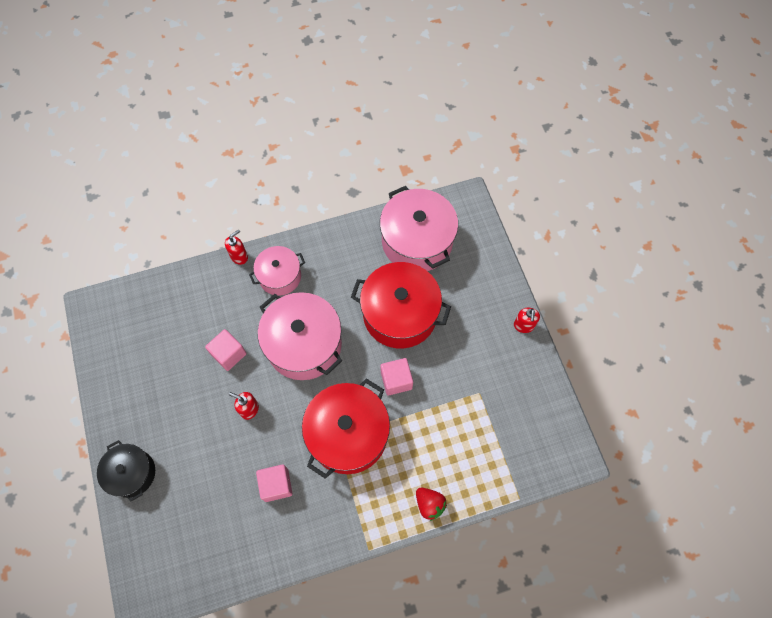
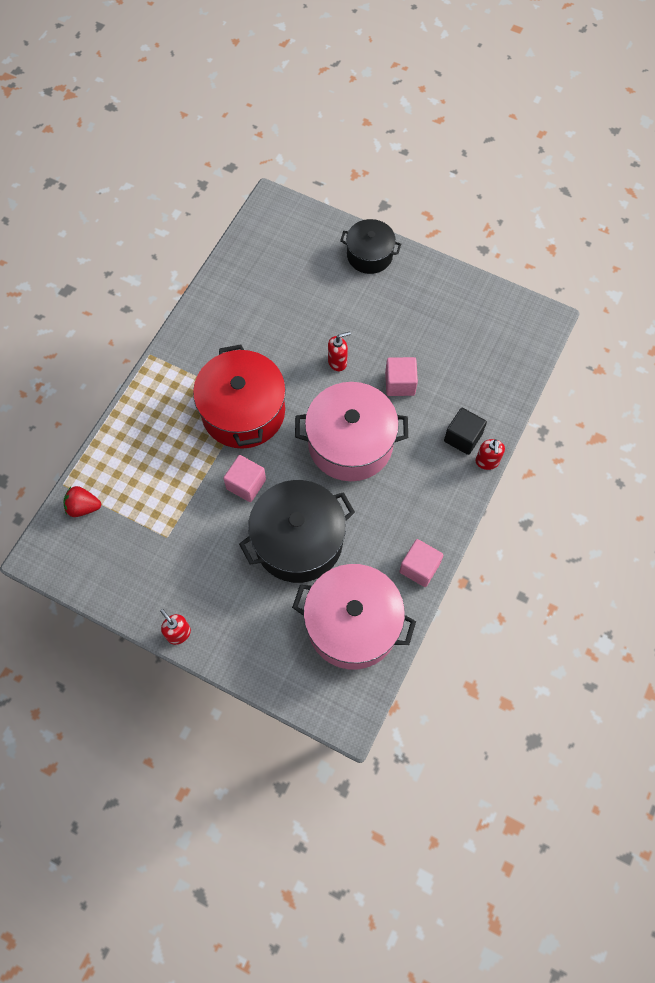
camera: 135 degrees right, 0 degrees up
(234, 283) = (463, 437): none -> black cube
(276, 485) = (260, 334): pink cube -> pink cube (419, 567)
(280, 276) = (434, 477): pink pot -> none
(400, 314) = (298, 541): red pot -> black pot
(429, 504) = (132, 420): red strawberry -> red strawberry (83, 507)

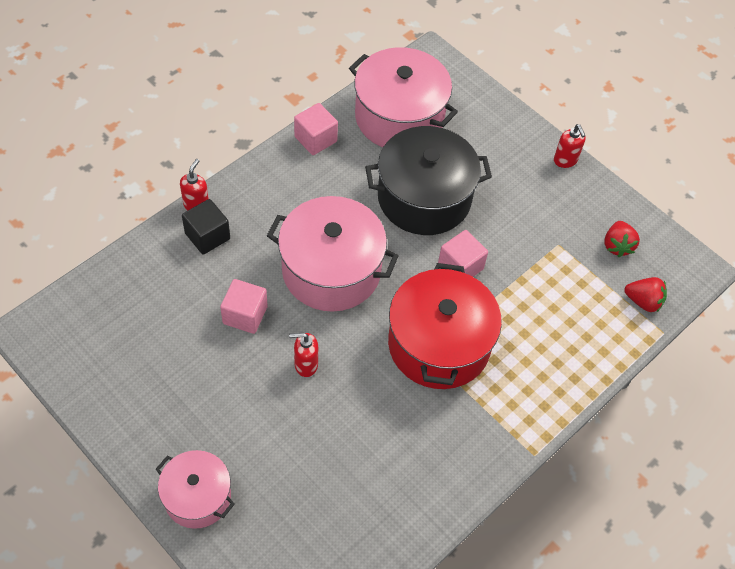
camera: 165 degrees left, 10 degrees down
(113, 554) = (617, 246): none -> red strawberry
(369, 255) = (197, 497): black pot -> pink pot

